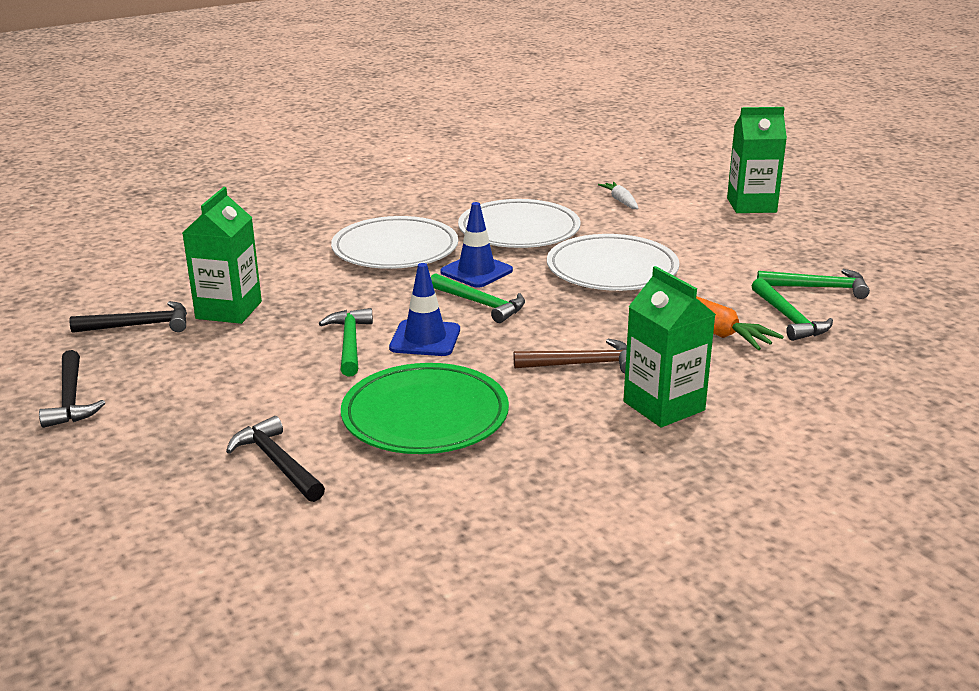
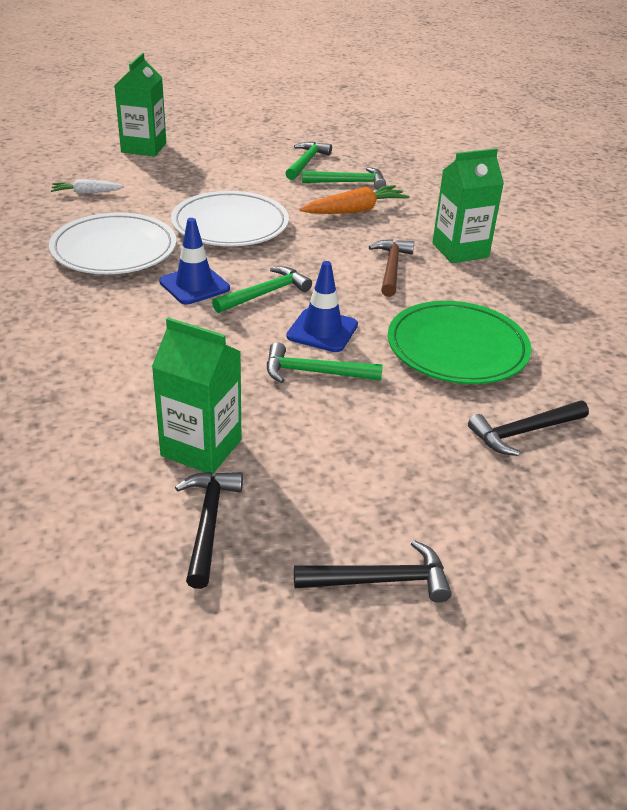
camera: 80 degrees left, 10 degrees up
(395, 249) = (109, 322): white plate -> none

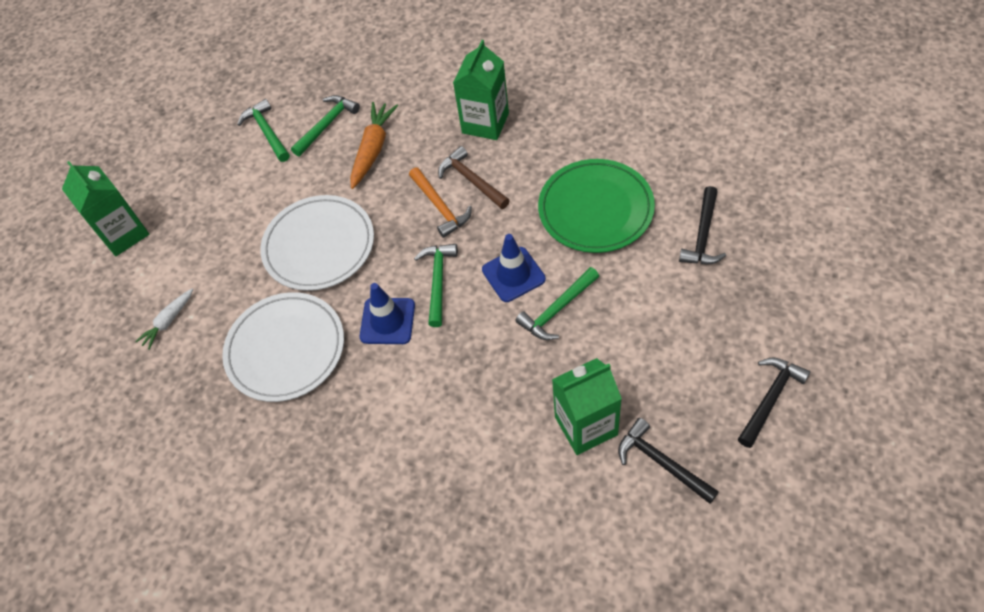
camera: 40 degrees left, 20 degrees up
(342, 264) = (440, 207): none -> orange hammer

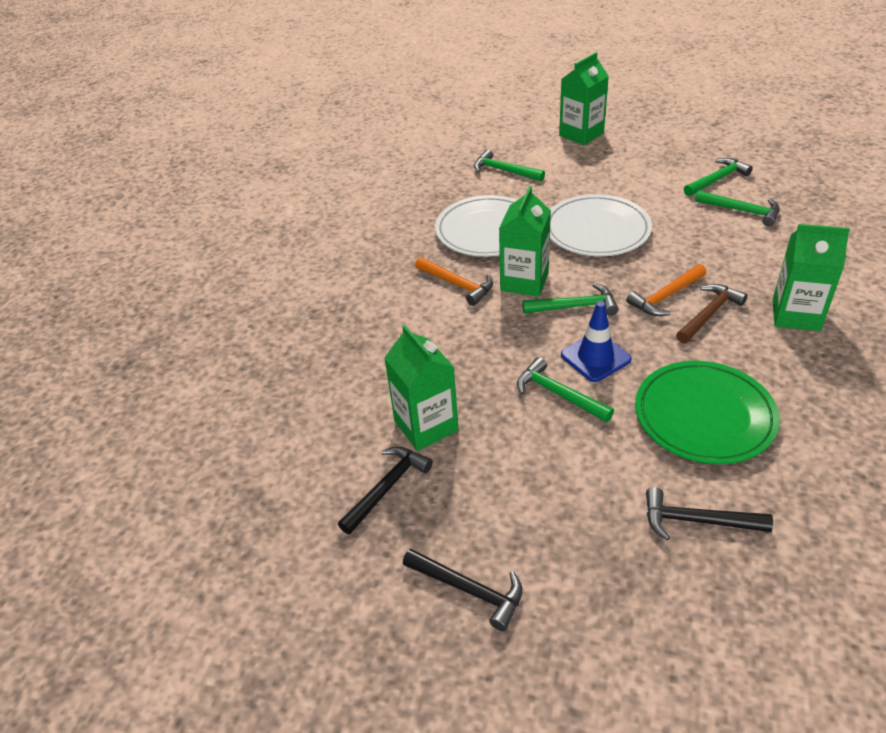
camera: 80 degrees right, 15 degrees down
(168, 322) = (504, 171): white carrot -> green hammer
(373, 149) = (723, 243): orange carrot -> none
(376, 386) = (457, 285): none -> orange hammer
(387, 321) = (524, 281): blue traffic cone -> green carton

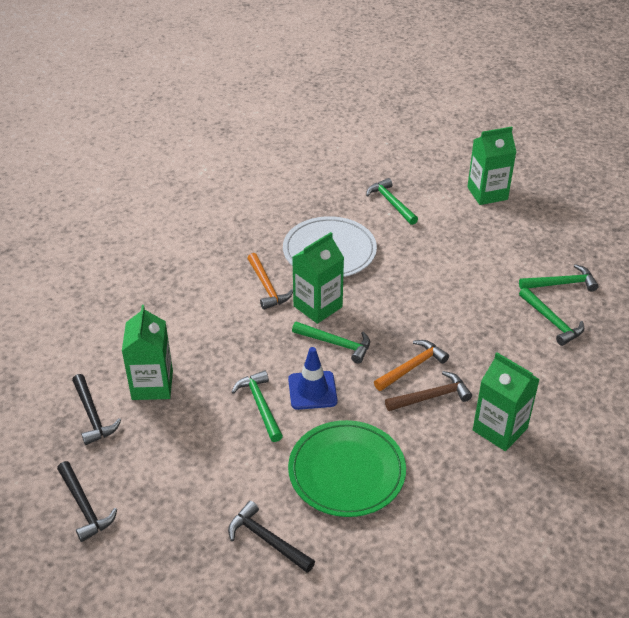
camera: 25 degrees right, 0 degrees up
(387, 488) = (92, 415): black hammer -> black hammer turned 90 degrees clockwise
(596, 230) = (414, 287): white plate -> none
(665, 296) = (412, 367): orange hammer -> orange hammer turned 150 degrees clockwise

